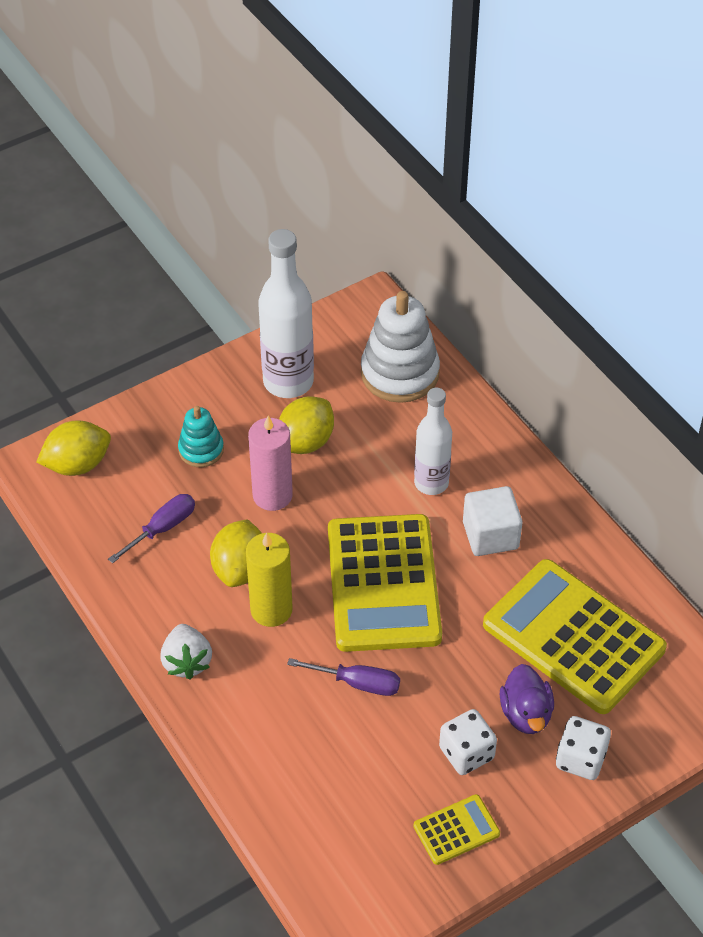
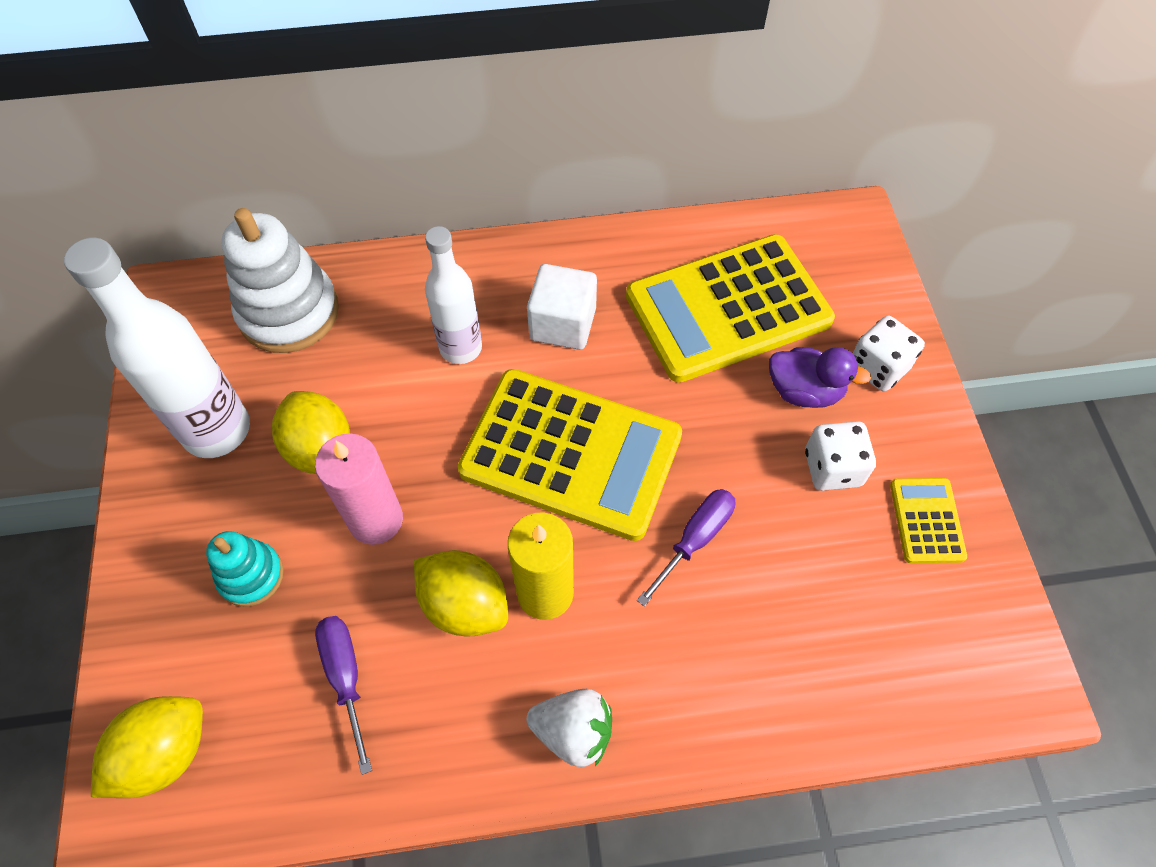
camera: 65 degrees left, 10 degrees up
(77, 465) = (165, 753): yellow lemon -> yellow lemon turned 45 degrees clockwise

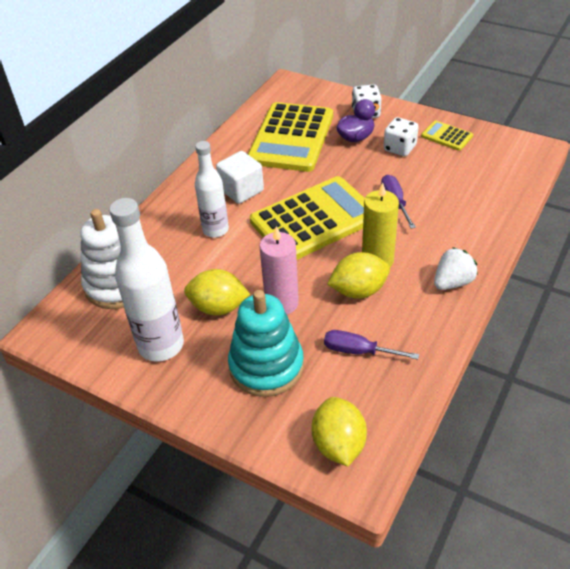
camera: 50 degrees left, 15 degrees down
(251, 575) = (266, 366): turquoise stacking toy -> turquoise stacking toy, size x1.80

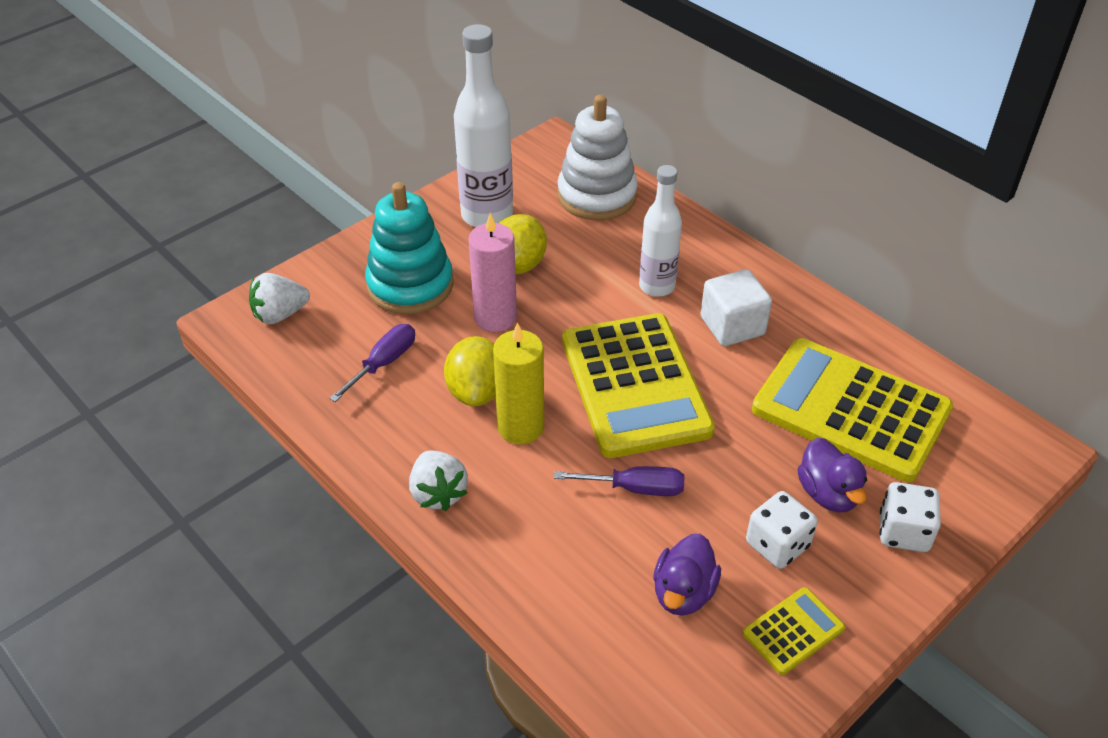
camera: 105 degrees right, 0 degrees up
(338, 444) = (280, 314): yellow lemon -> white strawberry
(450, 172) = (683, 592): none -> purple duck

